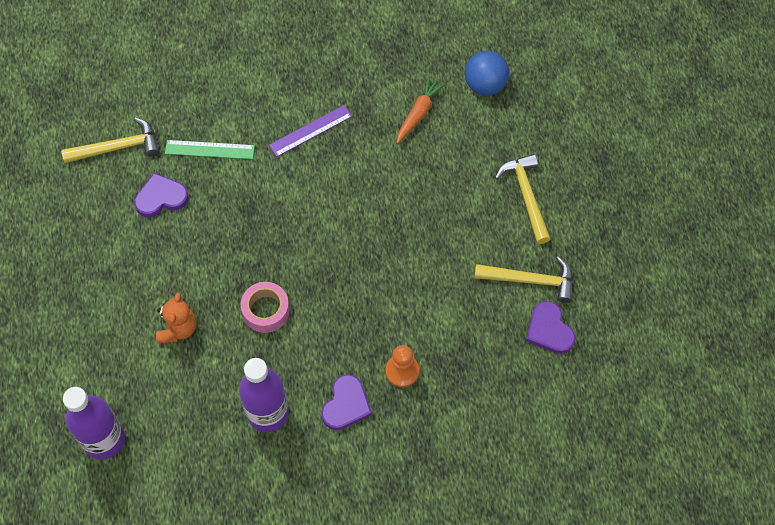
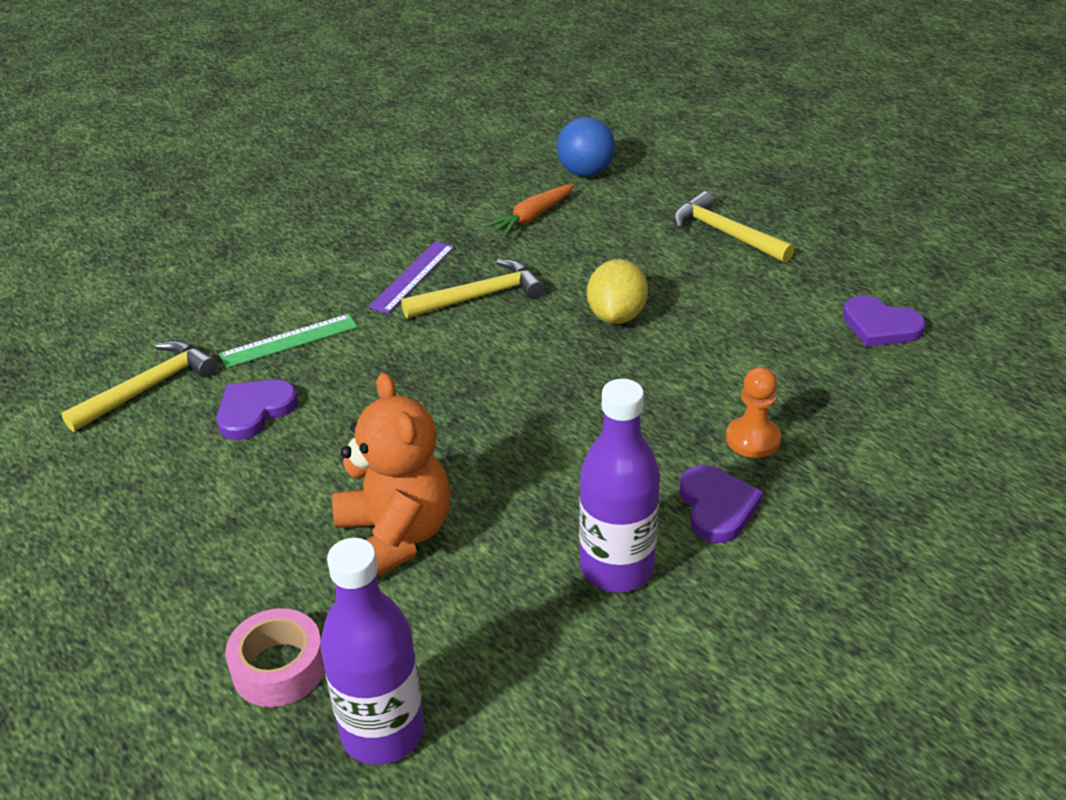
camera: 30 degrees left, 25 degrees down
(178, 329) = (395, 536): orange teddy bear -> orange teddy bear, size x1.64
(266, 310) = (509, 460): pink tape -> pink tape (279, 668)
(403, 232) = (616, 316): none -> yellow lemon
(418, 113) = (532, 217): orange carrot -> orange carrot turned 135 degrees counterclockwise
(530, 280) = (809, 295): yellow hammer -> yellow hammer (480, 296)

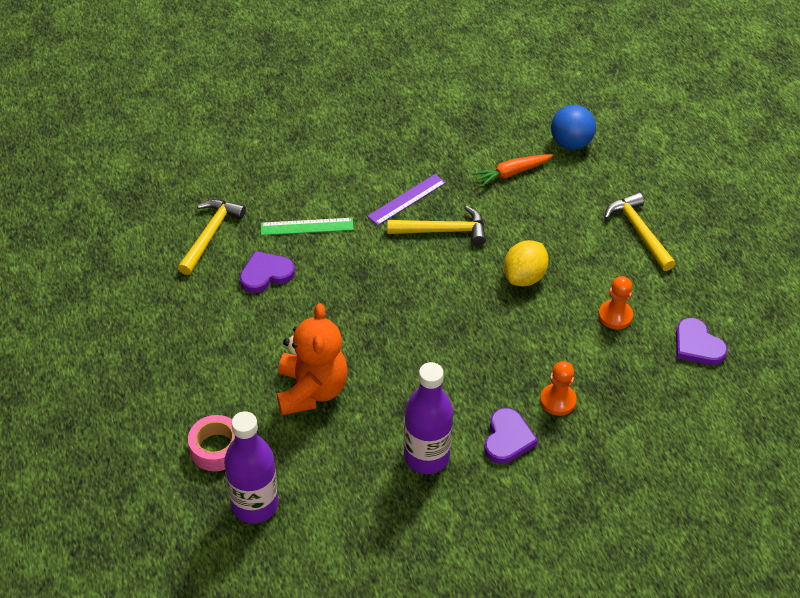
camera: 20 degrees right, 10 degrees up
(148, 388) = (210, 235): yellow hammer -> yellow hammer turned 45 degrees counterclockwise
(758, 324) = (615, 316): none -> orange pawn

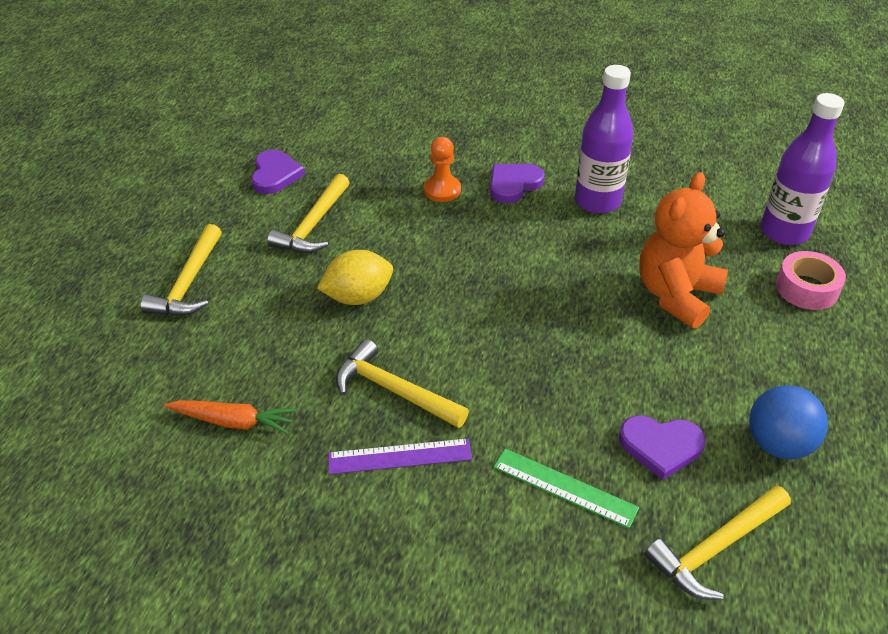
camera: 145 degrees left, 5 degrees down
(570, 143) = (114, 423): blue ball -> blue ball (778, 444)
(615, 316) = (313, 225): orange pawn -> yellow hammer

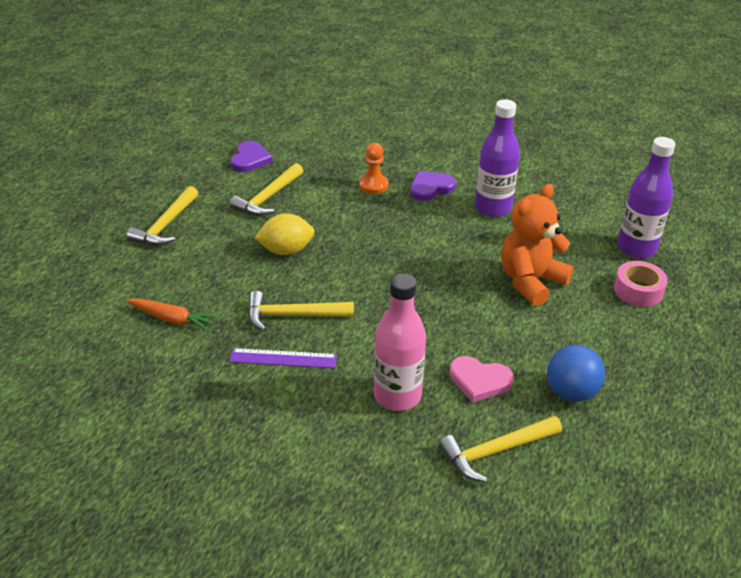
camera: 10 degrees right, 5 degrees down
(394, 390) = (292, 316): yellow hammer -> yellow hammer turned 45 degrees counterclockwise
(564, 487) = (397, 396): green ruler -> pink bottle
(661, 446) = (479, 381): purple heart -> pink heart

